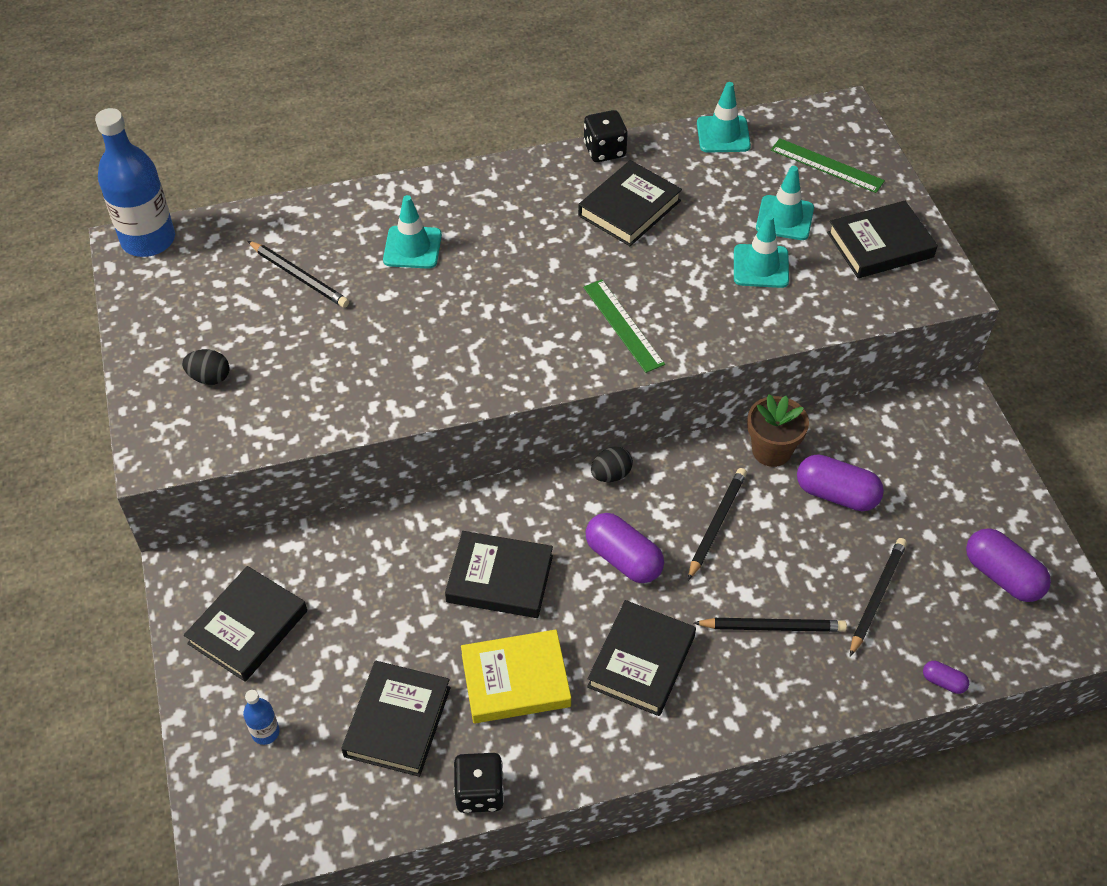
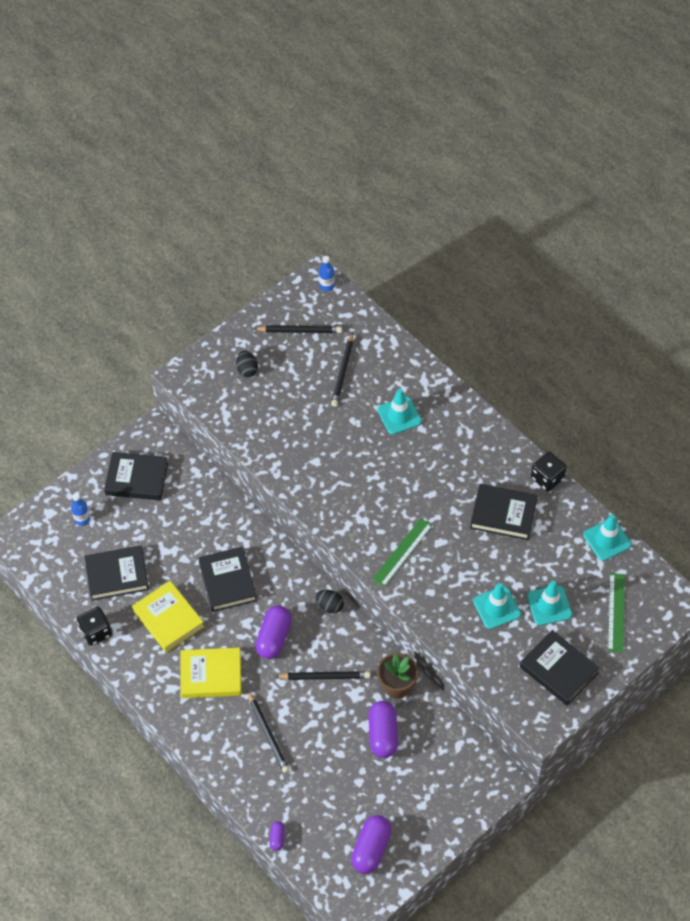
camera: 65 degrees right, 5 degrees up
(148, 240) = (327, 285): blue bottle -> blue bottle, size x0.44
(641, 661) = (211, 675): black book -> yellow book
(877, 596) = (318, 783): black pencil -> black pencil (299, 331)

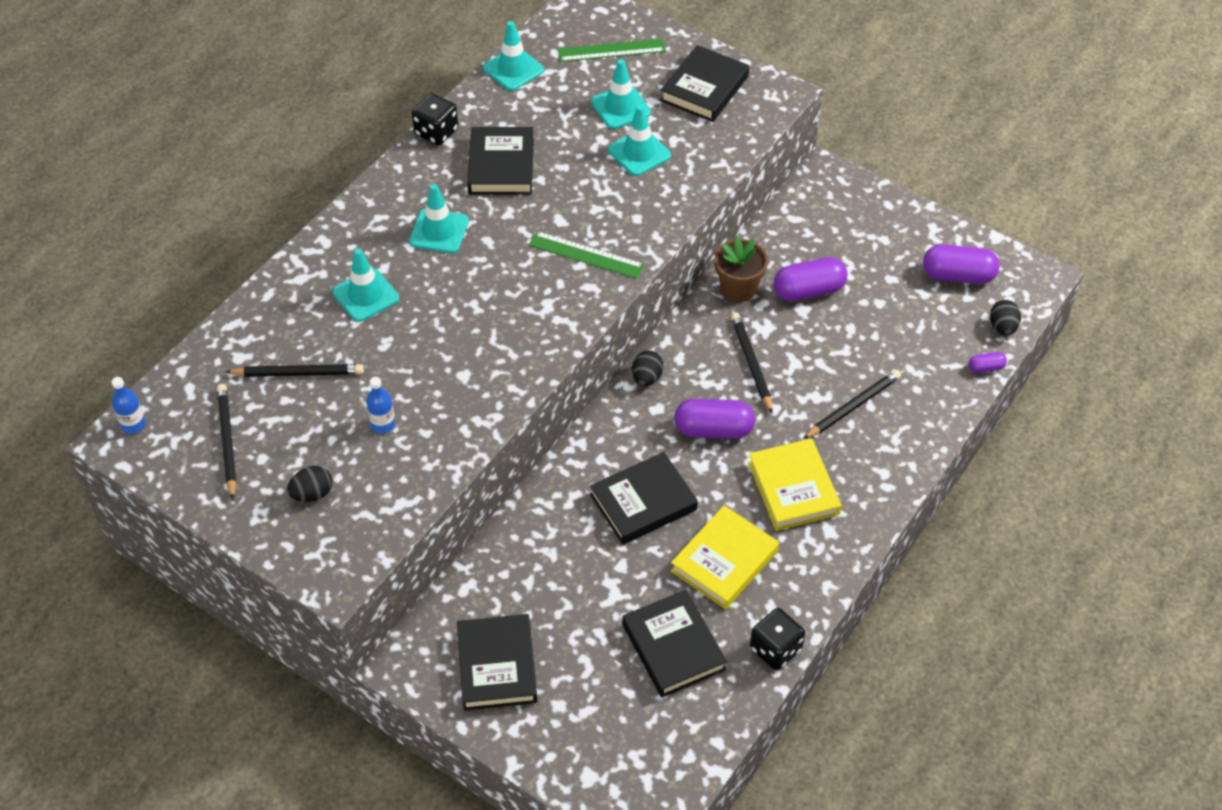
camera: 105 degrees left, 5 degrees down
(82, 519) = (589, 724): blue bottle -> blue bottle (383, 424)
(312, 864) = (1002, 327): none -> black egg
(447, 466) = (439, 231): none -> turquoise traffic cone

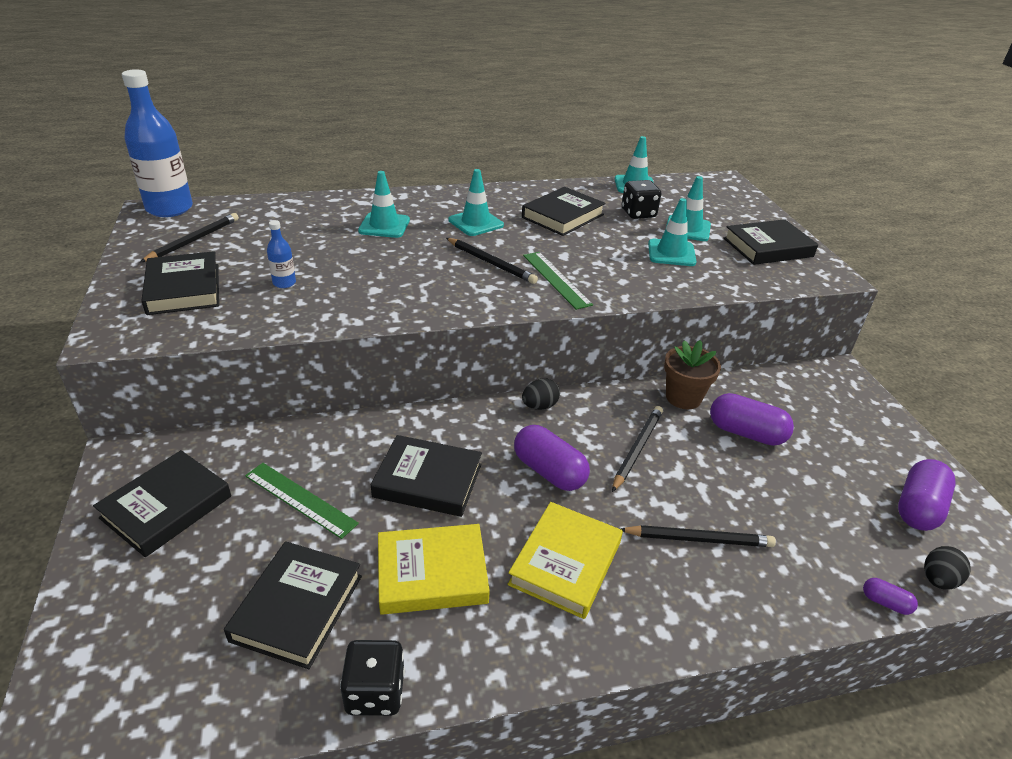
camera: 40 degrees right, 15 degrees down
(133, 424) = (169, 208): blue bottle -> blue bottle, size x2.28
(298, 373) = (285, 235): black pencil -> black pencil (491, 263)
(312, 494) = (184, 289): black egg -> black book
(436, 132) = (544, 187): black dice -> black dice (638, 213)
(611, 51) = (716, 205): green ruler -> green ruler (300, 499)
(958, 275) = (918, 508): purple capsule -> purple capsule turned 75 degrees clockwise

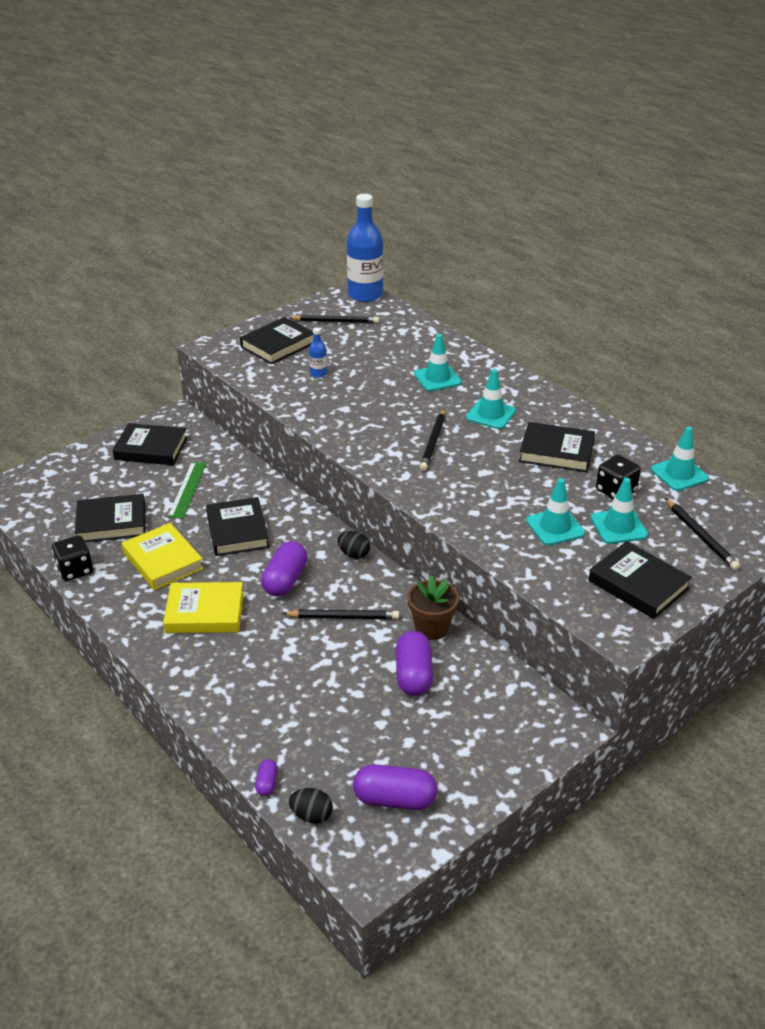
camera: 65 degrees right, 0 degrees up
(556, 279) = (440, 479): green ruler -> none
(698, 539) = (267, 670): black pencil -> black pencil (700, 536)

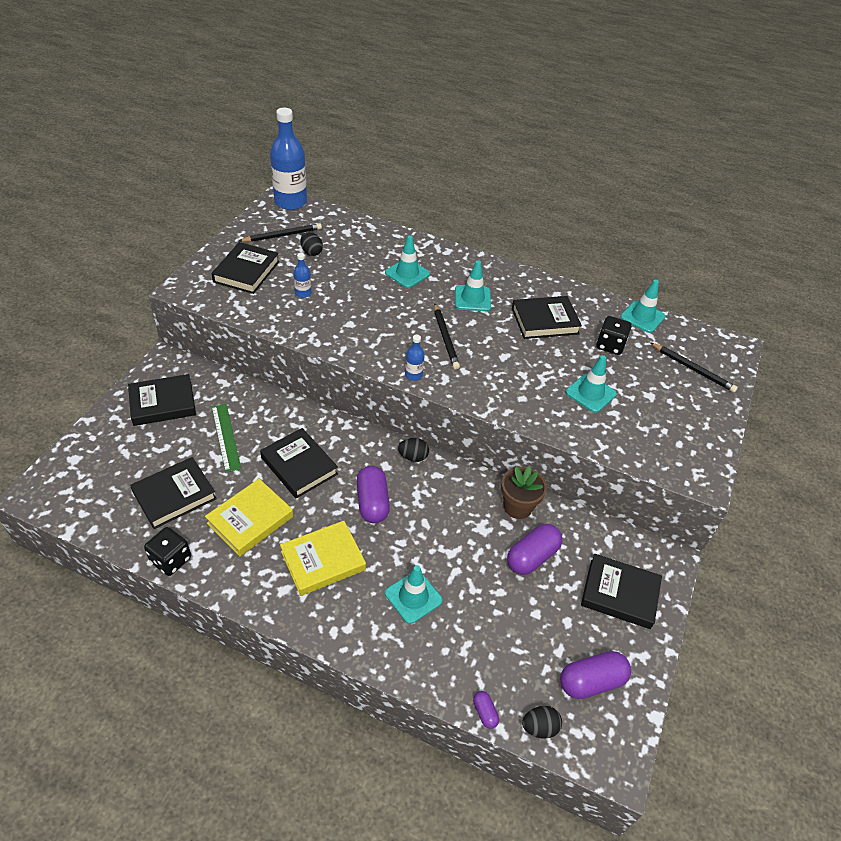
camera: 30 degrees left, 10 degrees up
(163, 561) = (250, 520): yellow book -> yellow book turned 75 degrees counterclockwise
(343, 617) = (443, 522): black pencil -> none
(353, 341) = (311, 252): none -> black egg
(375, 465) = (413, 375): none -> blue bottle
(413, 675) = (532, 557): purple capsule -> purple capsule turned 75 degrees clockwise
(618, 526) = (634, 378): turquoise traffic cone -> turquoise traffic cone (413, 597)
(638, 584) = (681, 427): black book -> black book (619, 594)

